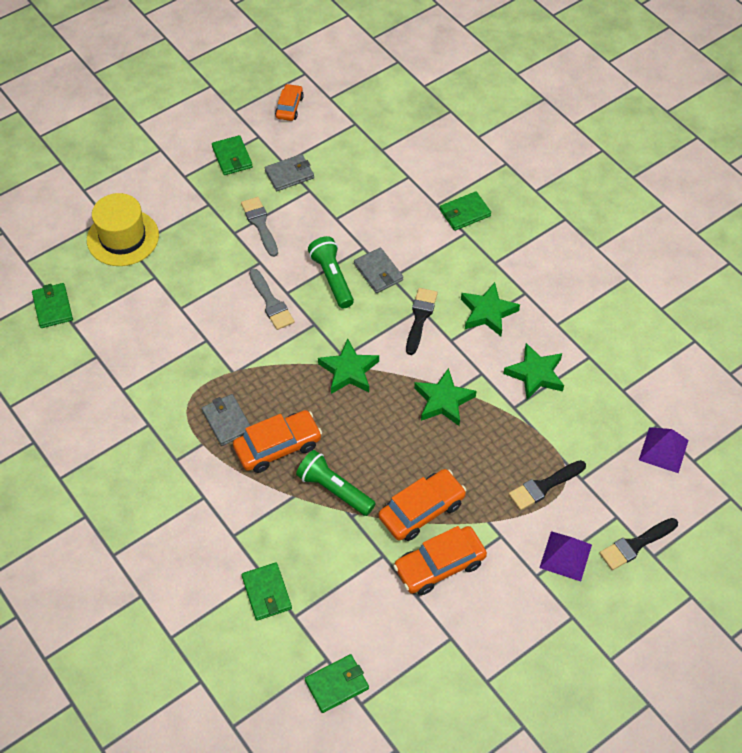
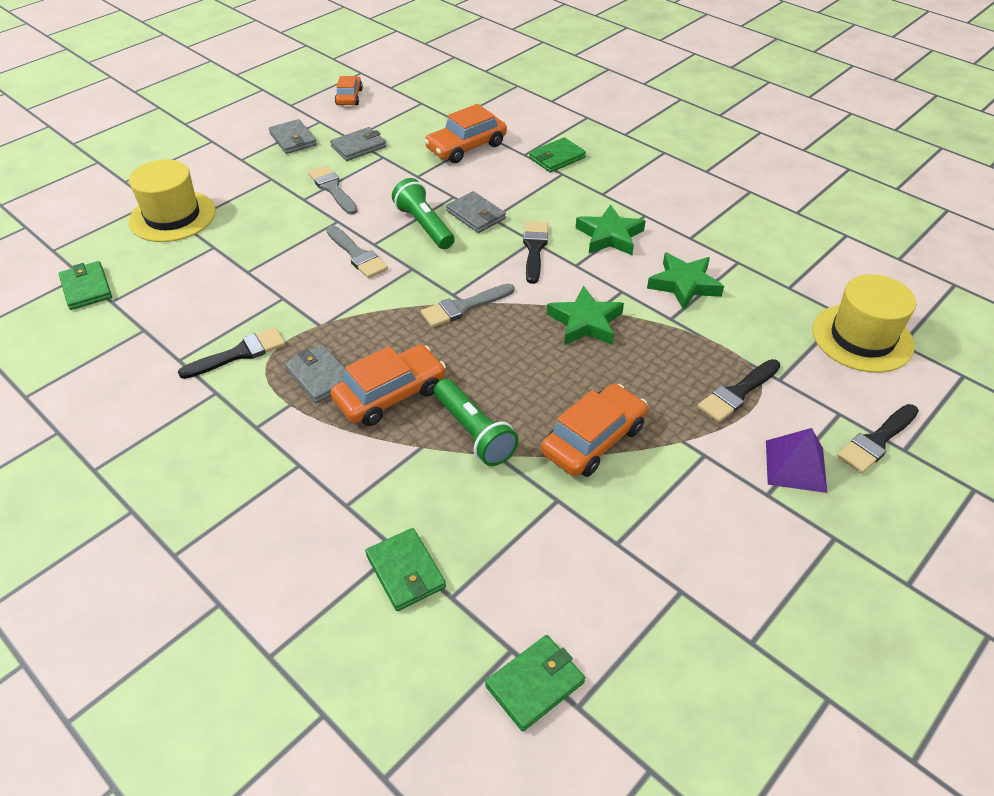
camera: 10 degrees left, 10 degrees down
(168, 391) = (239, 354): none -> black brush
(232, 157) = (293, 139): green wallet -> grey wallet
(334, 490) = (474, 432): green flashlight -> green flashlight turned 150 degrees counterclockwise
(349, 371) = (463, 307): green star -> grey brush
(439, 565) = (637, 501): orange car -> orange car (466, 147)
(663, 450) = (862, 338): purple pyramid -> yellow hat

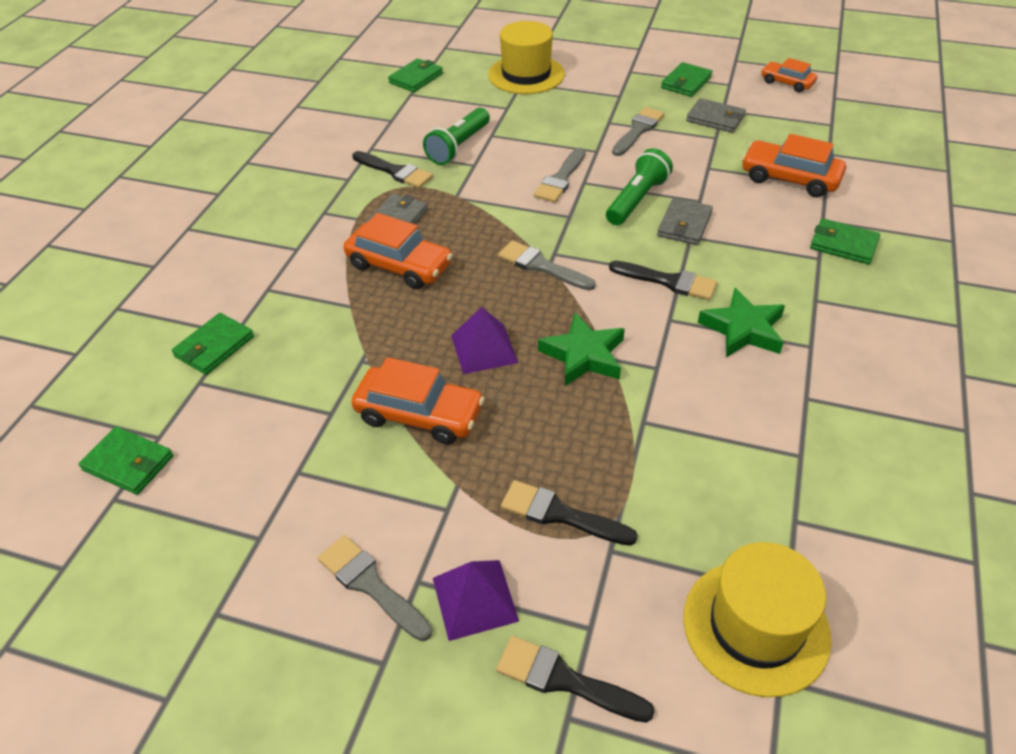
camera: 65 degrees right, 0 degrees up
(293, 139) = (686, 82): grey wallet -> green wallet
(349, 97) = (787, 83): orange car -> orange car turned 120 degrees counterclockwise
(474, 432) = (384, 331): green flashlight -> green flashlight (459, 146)
(534, 249) = (668, 281): black brush -> black brush turned 45 degrees clockwise
(540, 375) = (484, 348): none -> purple pyramid
(684, 284) = (712, 416): green star -> none
(760, 524) = (371, 585): none -> grey brush

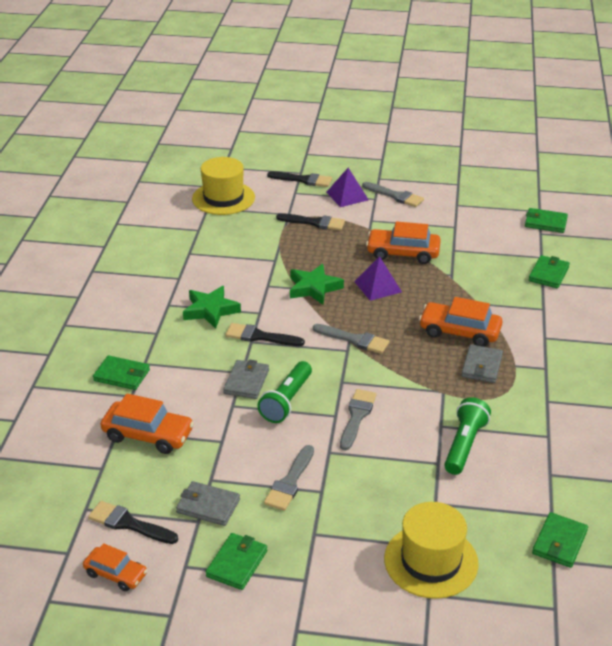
camera: 170 degrees right, 10 degrees down
(395, 171) = (509, 412): black brush -> black brush (129, 524)

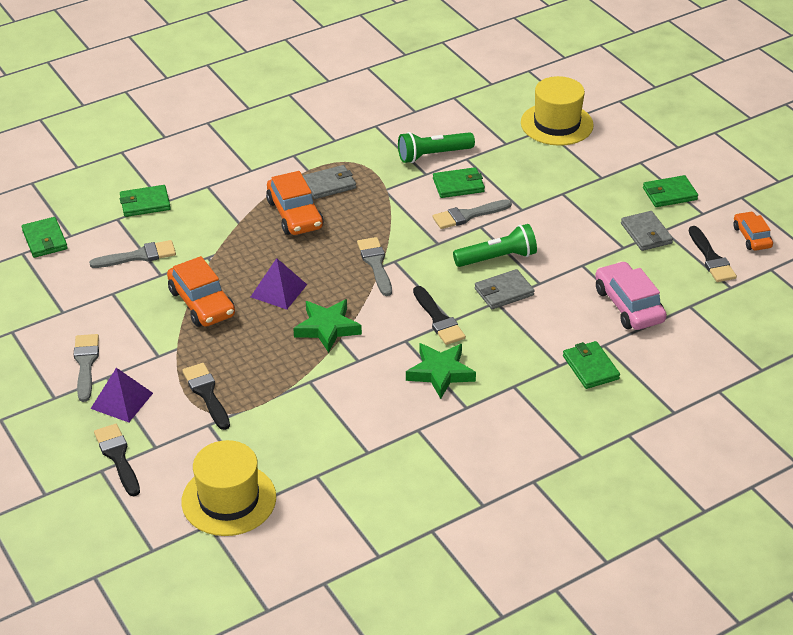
camera: 130 degrees left, 5 degrees up
(148, 435) = (628, 305): orange car -> pink car
(290, 482) = (574, 211): grey brush -> grey brush (138, 256)
(559, 542) = (474, 86): green wallet -> green wallet (458, 185)

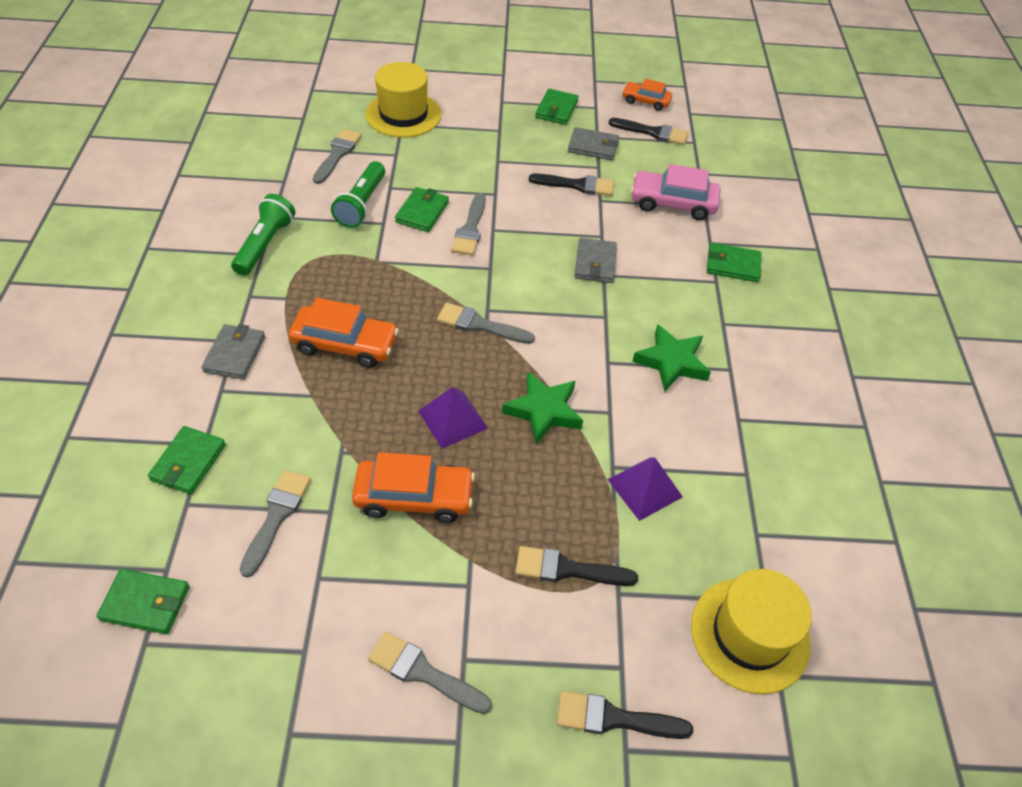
camera: 60 degrees left, 10 degrees up
(122, 400) = (518, 664): purple pyramid -> purple pyramid (645, 488)
(329, 184) = (326, 294): grey wallet -> grey wallet (235, 354)
(438, 319) = (597, 324): black brush -> black brush (577, 185)
(472, 118) = (337, 154): none -> grey brush
(497, 258) = (546, 243): green flashlight -> green flashlight (265, 245)

